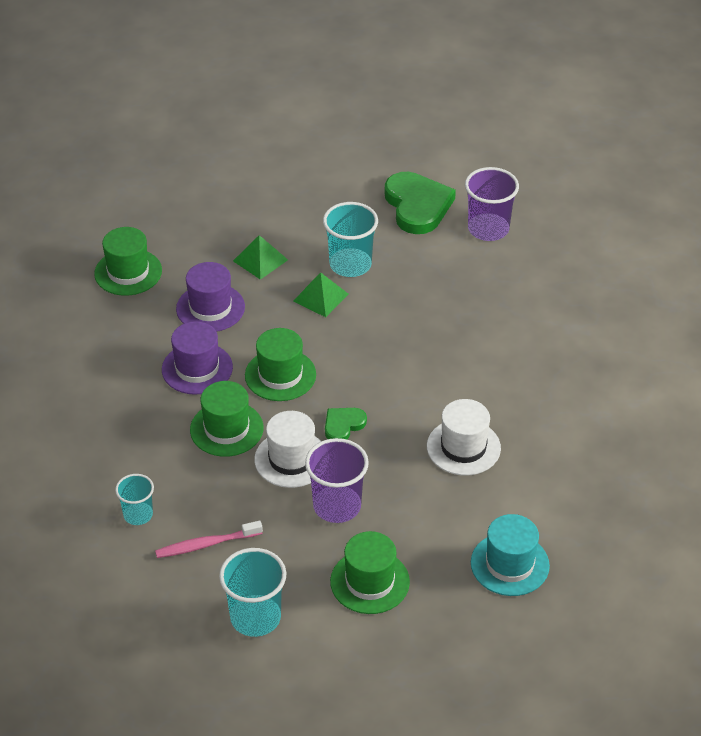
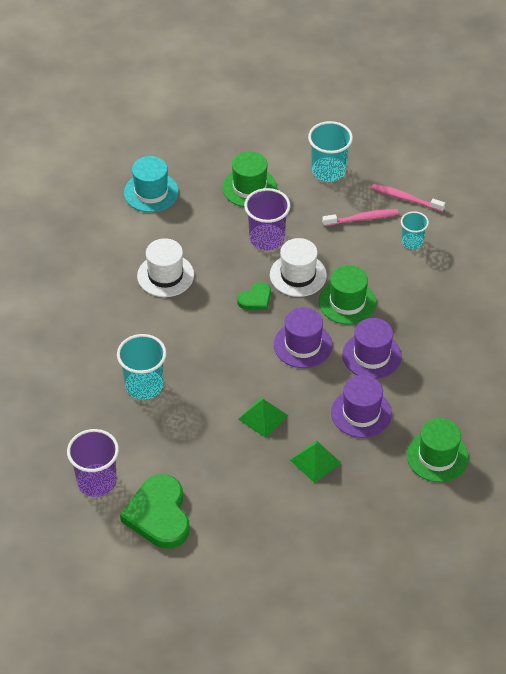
camera: 175 degrees left, 5 degrees up
(143, 580) = (405, 198): none -> pink toothbrush
(280, 375) = (303, 345): green hat -> purple hat
(350, 264) = (232, 450): turquoise cup -> turquoise cup (144, 386)

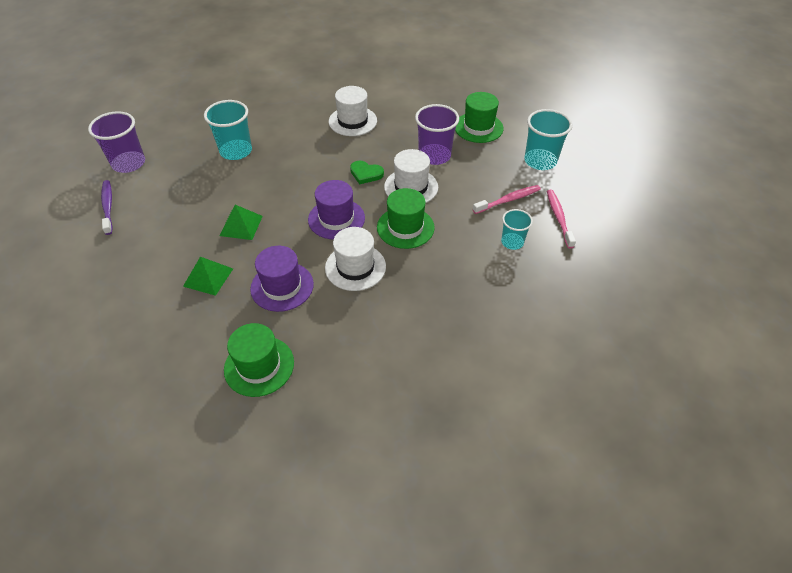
camera: 60 degrees right, 0 degrees up
(151, 192) = (427, 86): turquoise hat -> none
(159, 515) = (108, 206): green heart -> purple toothbrush
(362, 218) = (508, 200): pink toothbrush -> pink toothbrush turned 75 degrees counterclockwise
(371, 355) = (355, 267): purple hat -> white hat

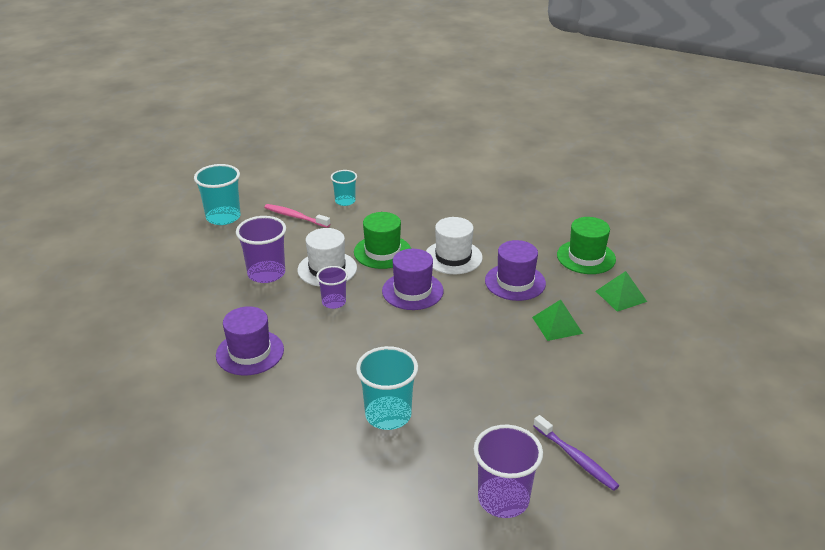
camera: 125 degrees left, 15 degrees down
(108, 206) = (576, 458): purple toothbrush -> purple toothbrush turned 75 degrees counterclockwise
(241, 225) = (484, 342): green pyramid -> green pyramid (621, 296)
(352, 121) = (250, 352): white hat -> purple hat
(366, 174) = (334, 302): green heart -> purple cup
(478, 127) = (193, 265): green hat -> none
(559, 218) = (295, 190): pink toothbrush -> none

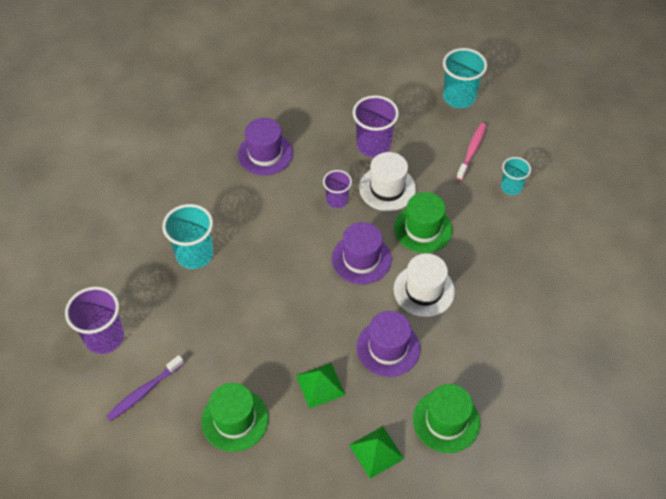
camera: 85 degrees right, 20 degrees up
(602, 384) = (235, 420): none -> green hat

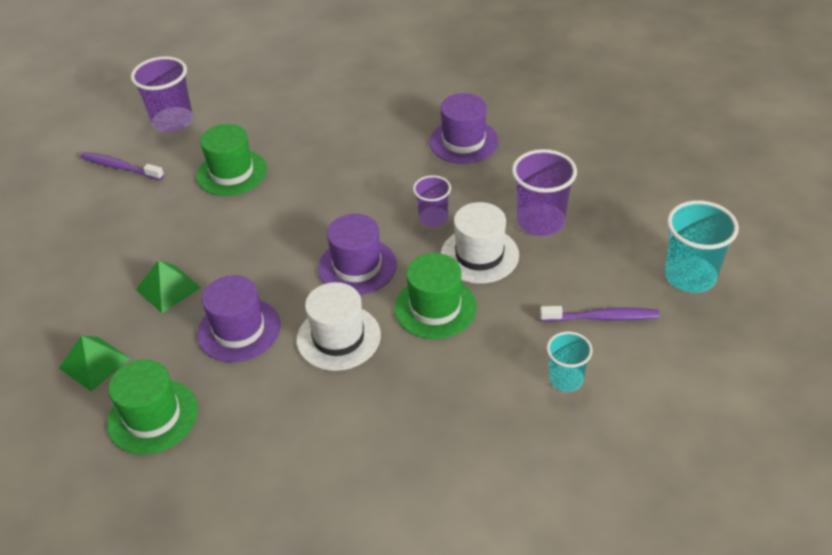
camera: 70 degrees right, 10 degrees down
(194, 254) = (297, 141): turquoise cup -> none
(235, 420) = (105, 238): green hat -> green hat (232, 173)
(472, 151) = (602, 317): pink toothbrush -> purple toothbrush

